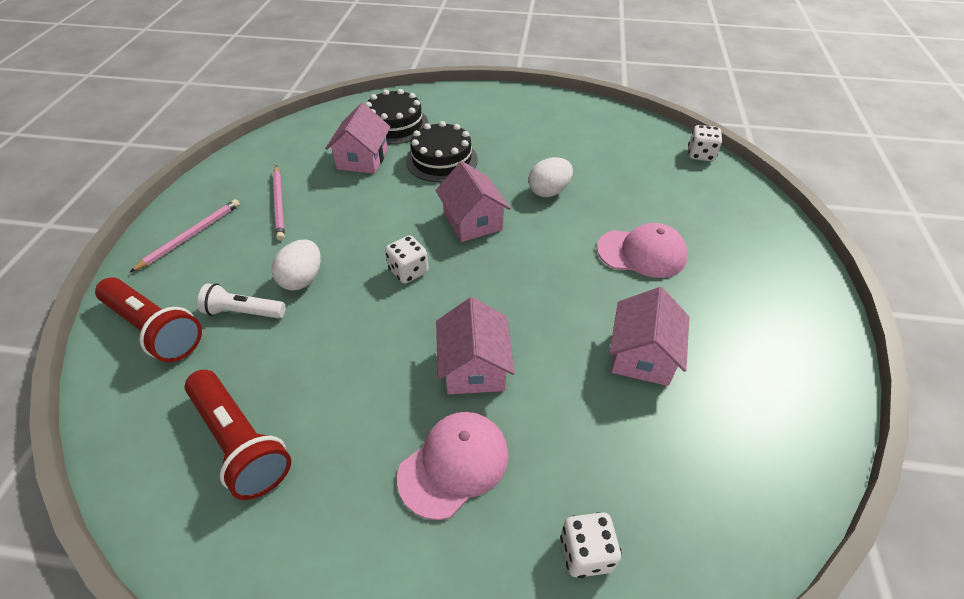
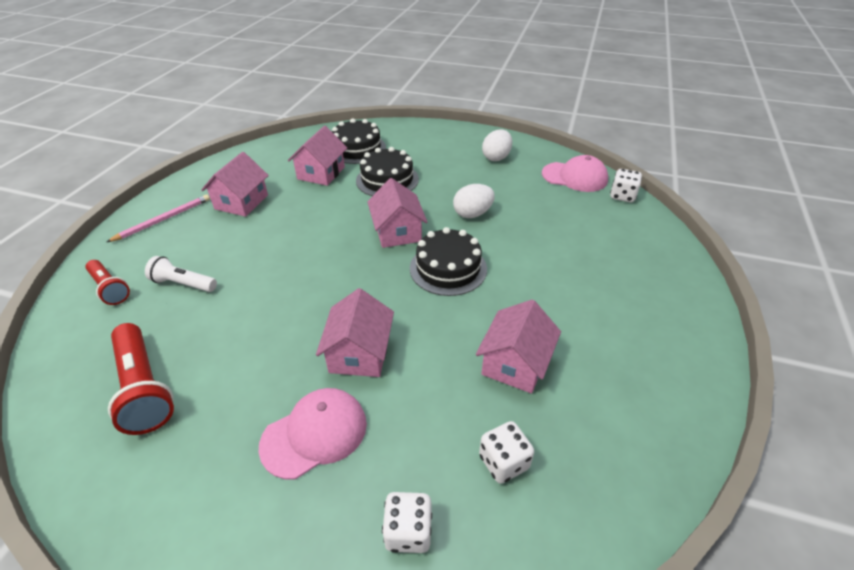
camera: 10 degrees right, 5 degrees down
(155, 329) = (110, 288): red flashlight -> red flashlight, size x0.63
(279, 204) = (241, 202): pink pencil -> pink house
(302, 279) = (239, 263): white egg -> white egg (496, 157)
(408, 271) = (329, 266): white dice -> white dice (503, 462)
(541, 258) = (448, 268): none -> black cake
(642, 253) = (541, 274): pink cap -> pink cap (574, 177)

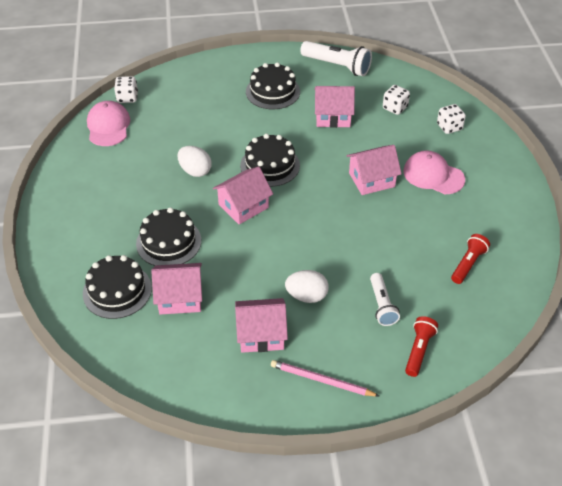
camera: 115 degrees left, 5 degrees up
(144, 387) = (468, 264): red flashlight -> red flashlight, size x0.63
(496, 157) = (93, 180): white egg -> white egg (306, 296)
(601, 316) = (272, 91): none -> black cake
(657, 425) = (337, 66): none -> white flashlight

